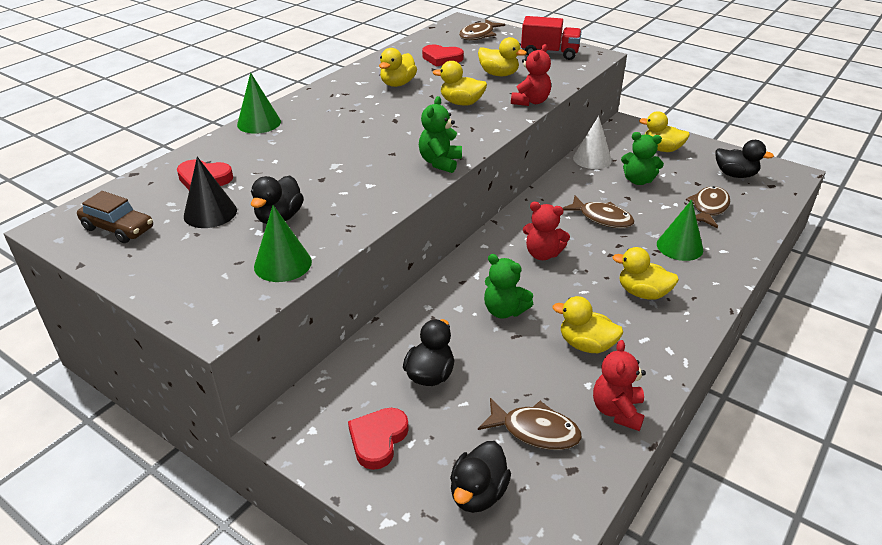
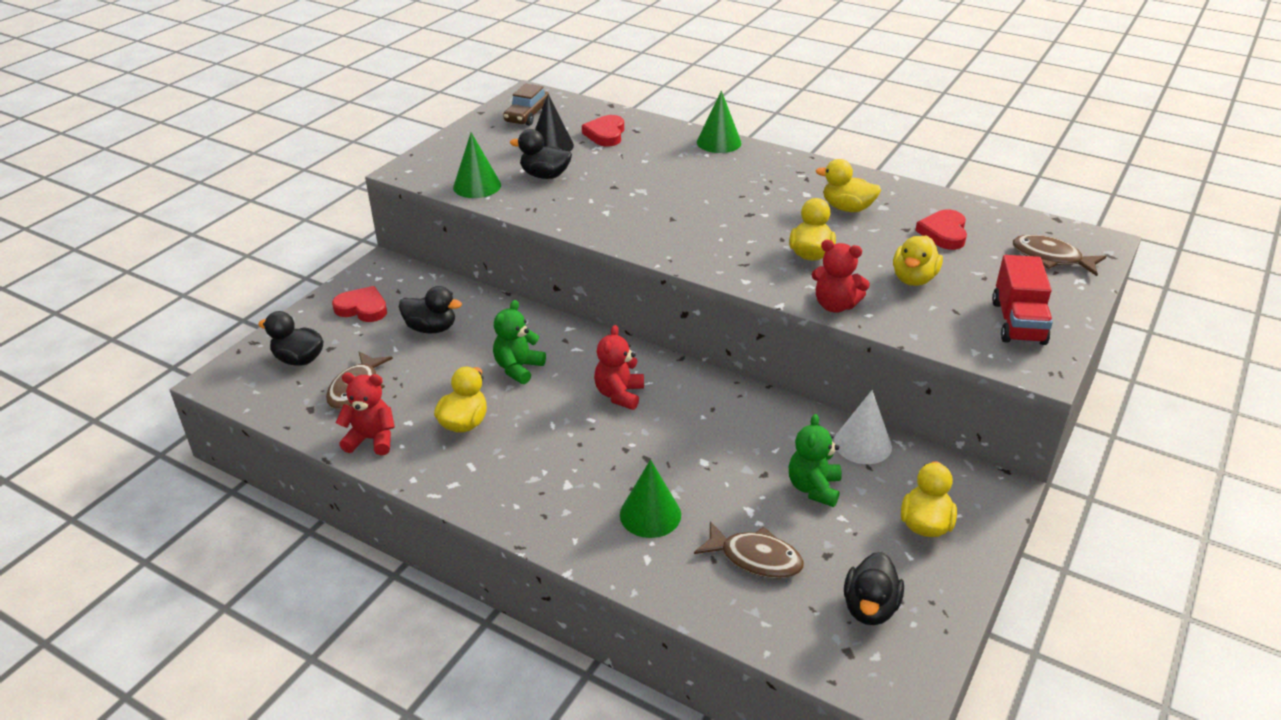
camera: 85 degrees right, 0 degrees up
(440, 162) = (657, 247): green teddy bear -> none
(602, 218) = (705, 446): brown fish -> none
(642, 293) = (550, 471): yellow duck -> none

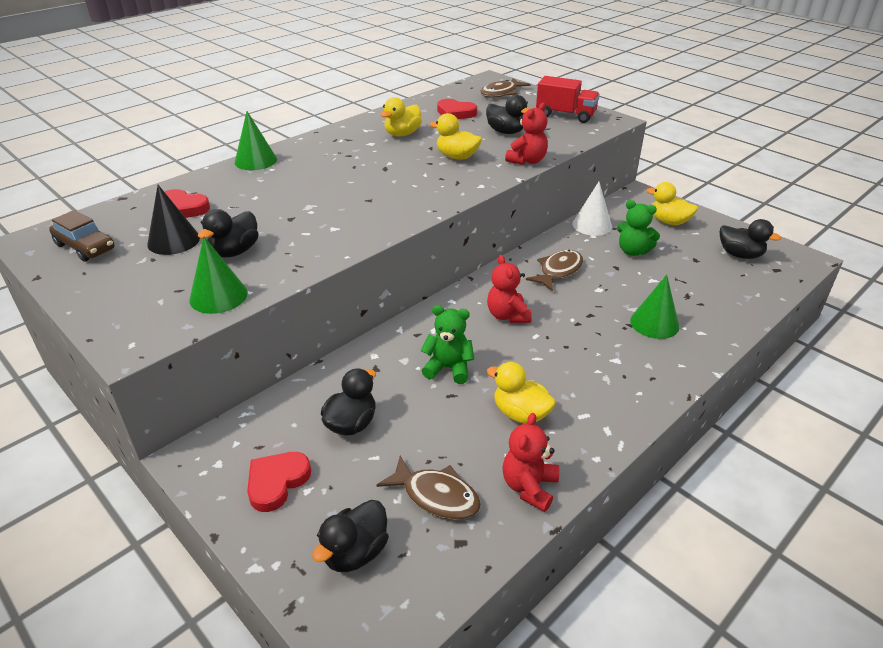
camera: 75 degrees left, 0 degrees up
(518, 368) = (448, 368): green teddy bear -> green teddy bear turned 150 degrees clockwise
(619, 394) = (507, 315): red teddy bear -> red teddy bear turned 45 degrees clockwise
(755, 558) = (699, 286): brown fish -> brown fish (558, 271)
(913, 279) = (506, 132): yellow duck -> black duck

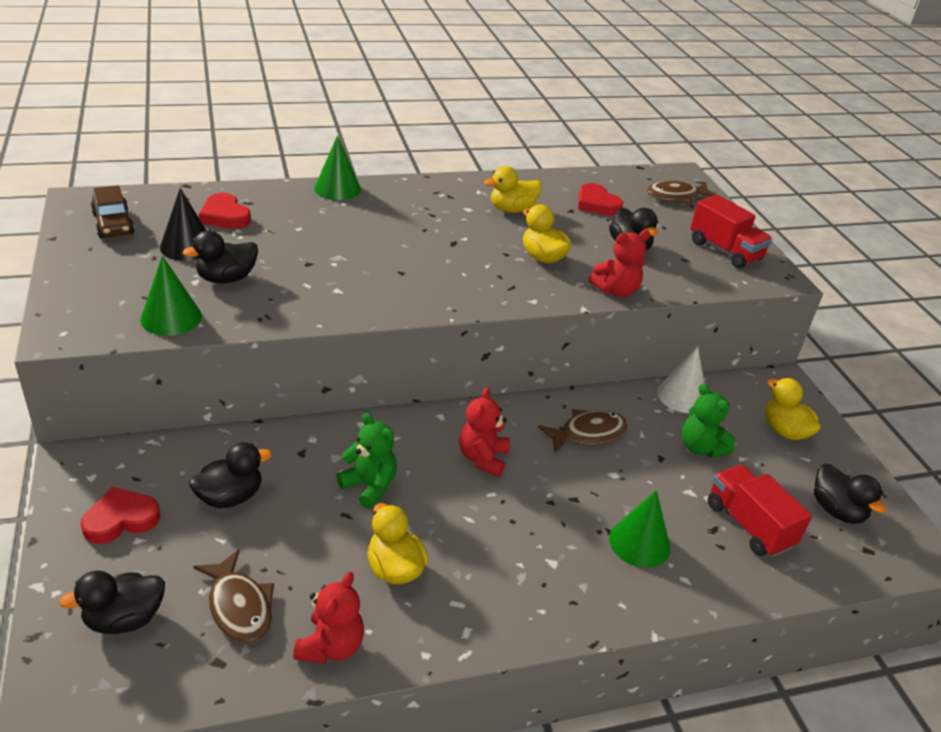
camera: 25 degrees right, 0 degrees up
(529, 487) = (331, 646): red teddy bear -> red teddy bear turned 150 degrees clockwise
(703, 284) = (748, 525): none -> red truck

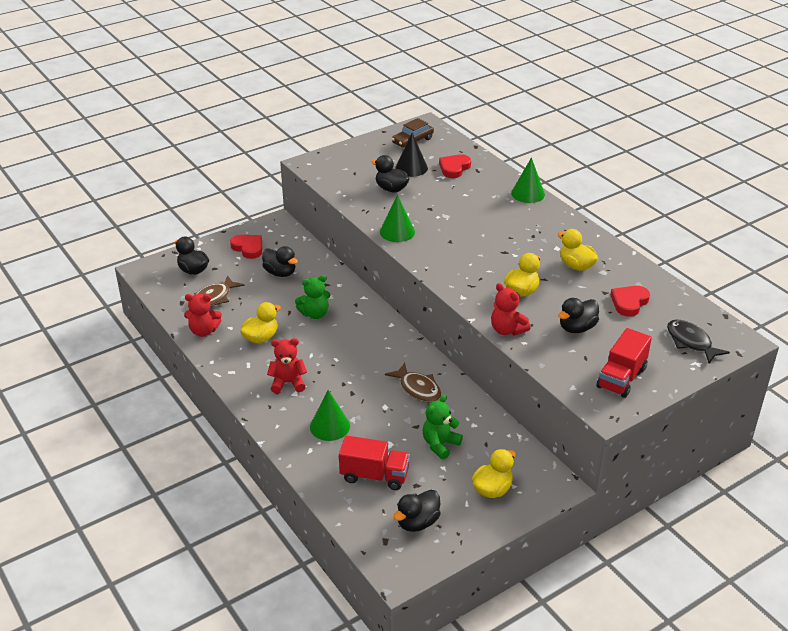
camera: 75 degrees right, 0 degrees up
(171, 317) = (343, 185): green cone -> green cone (397, 232)
(369, 486) = (315, 314): green teddy bear -> green teddy bear turned 45 degrees clockwise
(483, 458) = (364, 349): red teddy bear -> red teddy bear (288, 383)
(676, 197) = (691, 342): brown fish -> black fish
(682, 396) = (494, 429): white cone -> none
(748, 525) = (374, 475): red truck -> red truck turned 60 degrees clockwise

